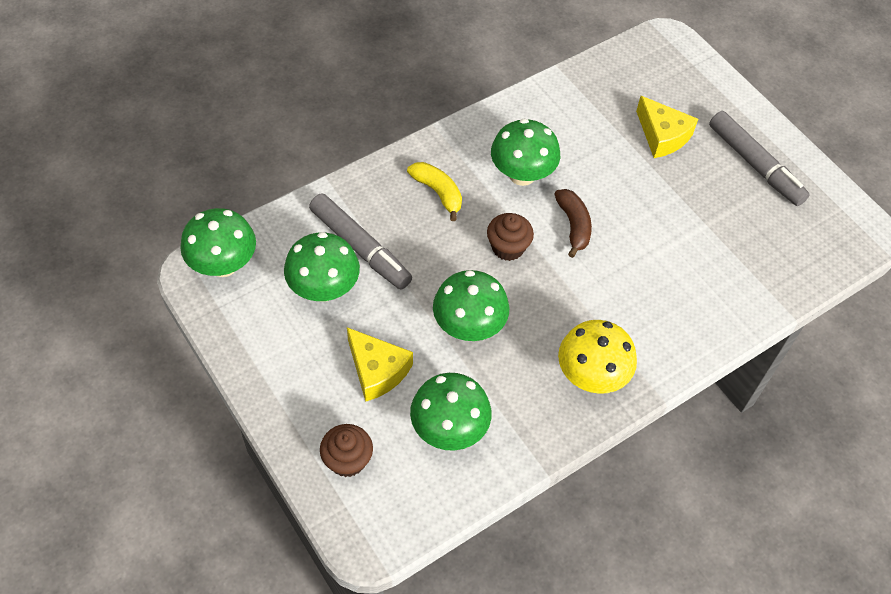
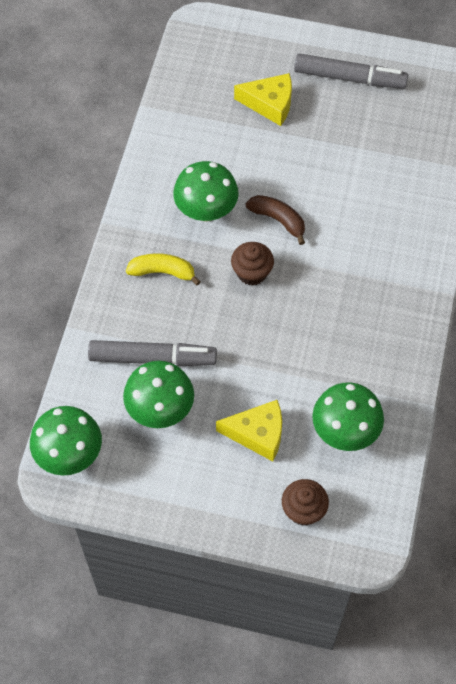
camera: 40 degrees left, 5 degrees up
(469, 326) = (284, 351): green mushroom -> none
(591, 376) = (394, 316): yellow mushroom -> none

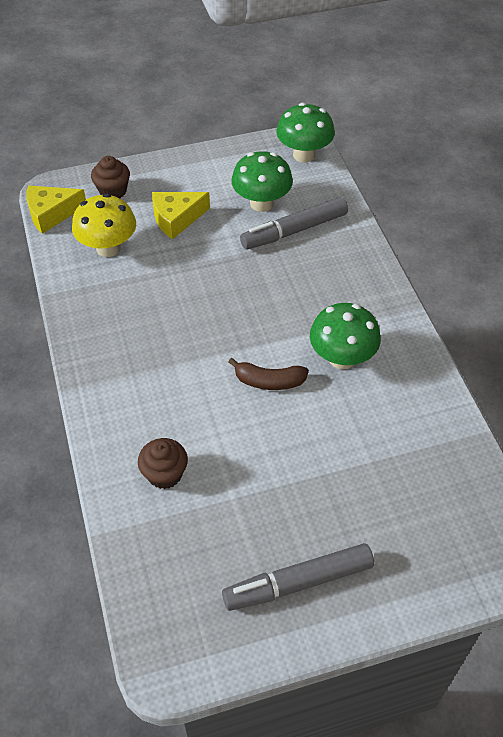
camera: 150 degrees right, 10 degrees down
(162, 272) = (338, 291): yellow banana -> none
(252, 272) = (261, 325): brown cupcake -> brown cupcake (164, 474)
(270, 104) = (364, 500): yellow cheese -> yellow cheese (51, 214)
(345, 431) = (108, 248): green mushroom -> yellow mushroom

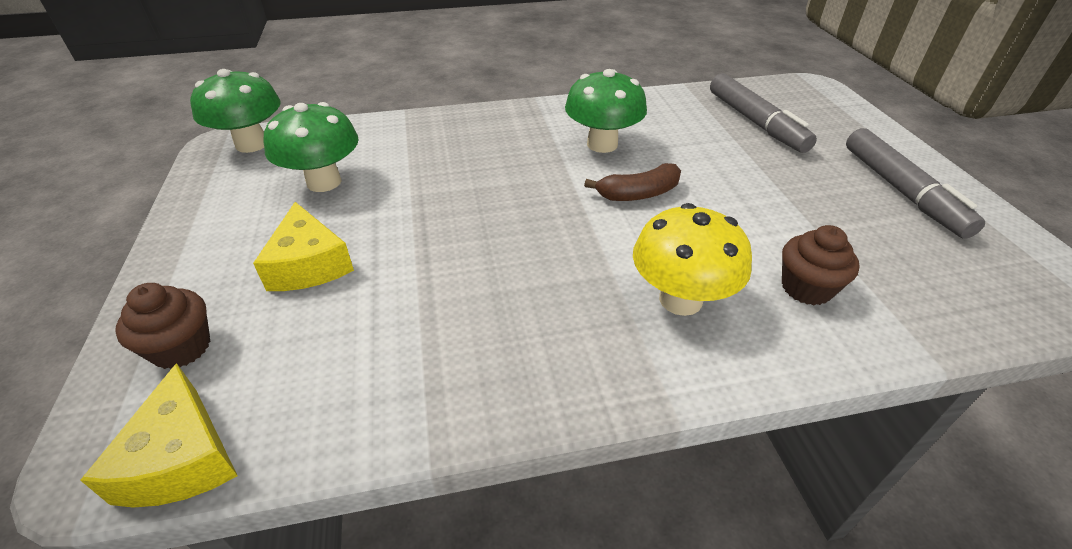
camera: 85 degrees left, 10 degrees down
(108, 248) = (337, 354): yellow mushroom -> yellow mushroom (680, 299)
(269, 381) = (638, 194): brown banana -> brown banana turned 60 degrees clockwise
(294, 230) = (390, 160): grey marker -> grey marker (755, 122)

